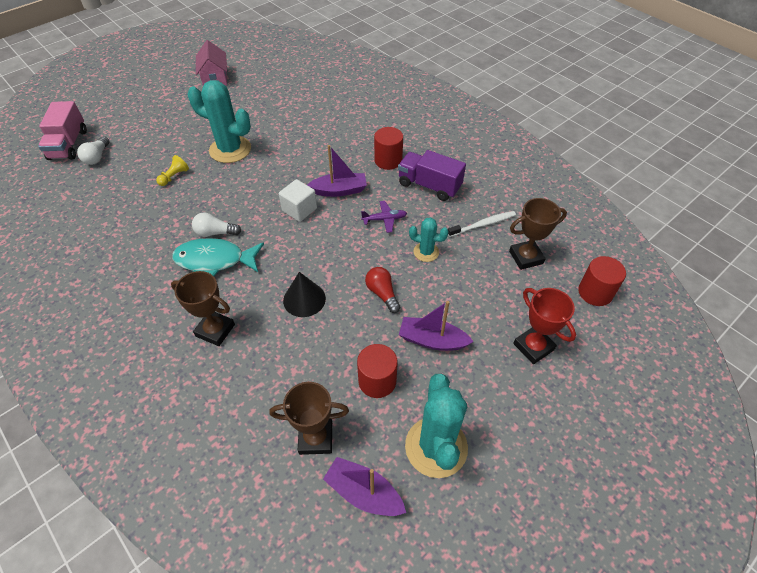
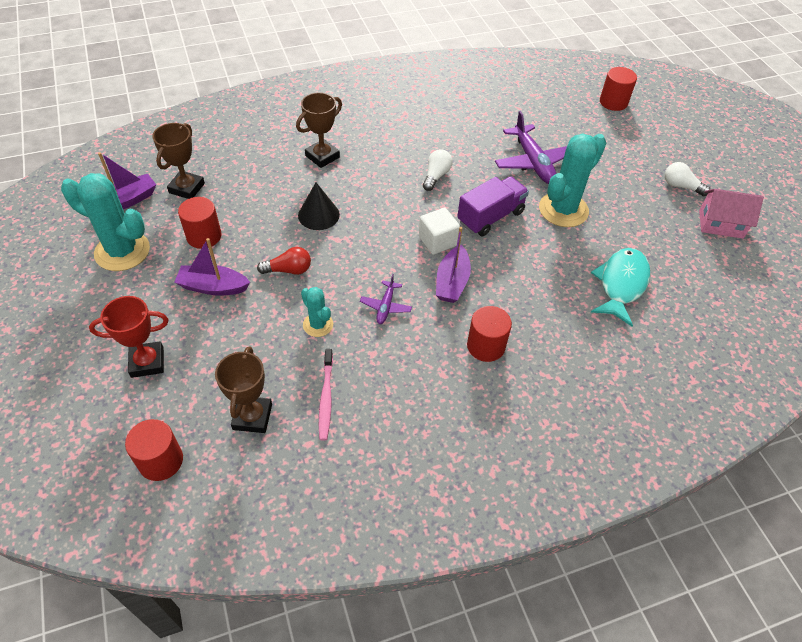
camera: 110 degrees right, 0 degrees up
(68, 145) = (613, 102): pink truck -> red cylinder
(97, 157) = (586, 117): white light bulb -> white light bulb (681, 186)
(174, 176) = (533, 162): yellow pawn -> purple plane
(214, 260) = (400, 169): turquoise fish -> turquoise fish (621, 284)
(426, 252) = (318, 325): turquoise cactus -> turquoise cactus turned 75 degrees counterclockwise
(429, 186) = (419, 371): purple truck -> purple truck (490, 217)
(432, 340) = (213, 287): purple boat -> purple boat turned 120 degrees counterclockwise
(483, 224) = (326, 398): white toothbrush -> pink toothbrush

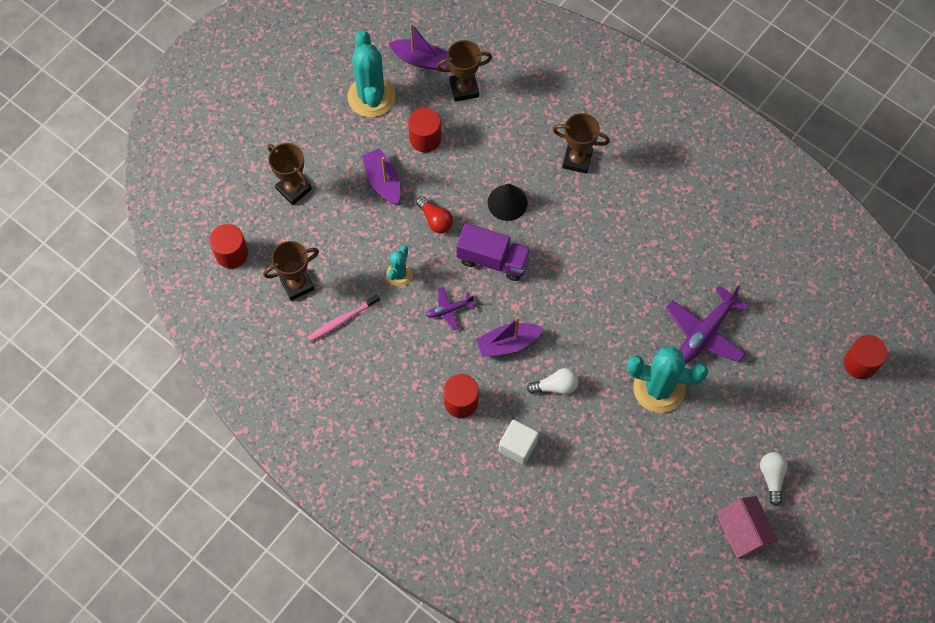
camera: 60 degrees right, 15 degrees up
(147, 362) = (293, 189): red trophy -> brown trophy
(436, 176) = (623, 263): white light bulb -> white light bulb (555, 386)
(437, 241) = (545, 308): white cube -> white cube (518, 446)
(490, 217) = (604, 334): purple truck -> purple truck (493, 260)
(621, 284) = (600, 475): turquoise fish -> none

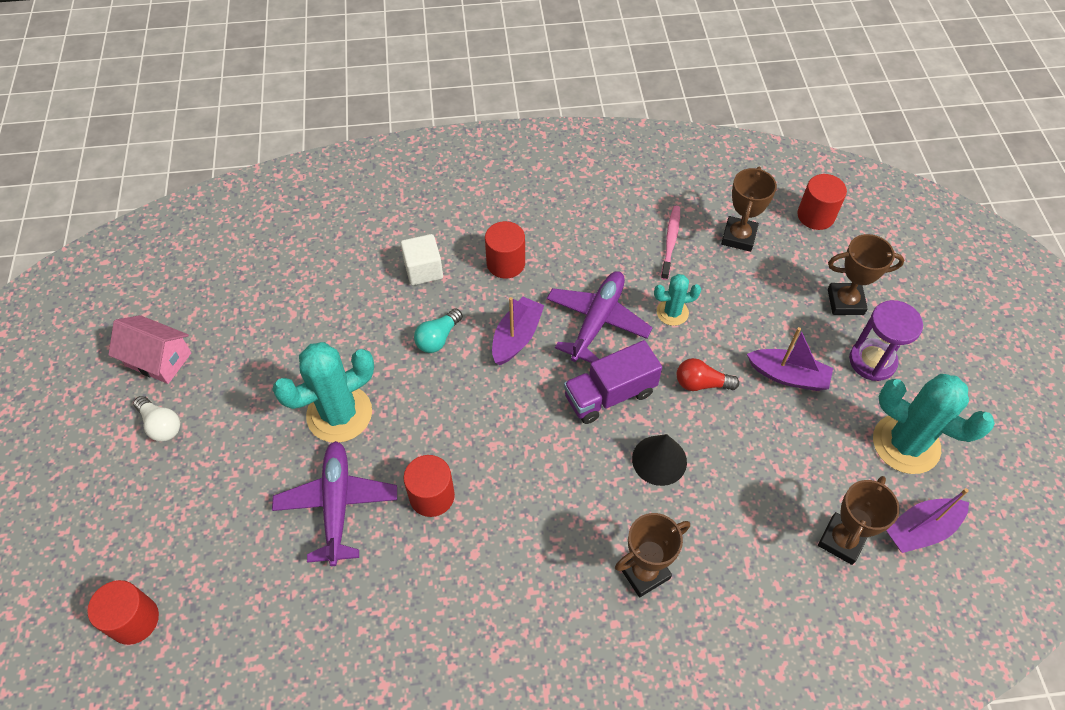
camera: 135 degrees right, 10 degrees down
(327, 147) = (872, 361): none -> purple hourglass
(399, 274) = (672, 312): turquoise cactus -> turquoise cactus turned 75 degrees counterclockwise
(425, 138) = (807, 450): red cylinder -> red cylinder (432, 496)
(449, 310) = (597, 320): purple plane -> purple plane, size x1.91
(555, 386) = (438, 338): white light bulb -> turquoise light bulb

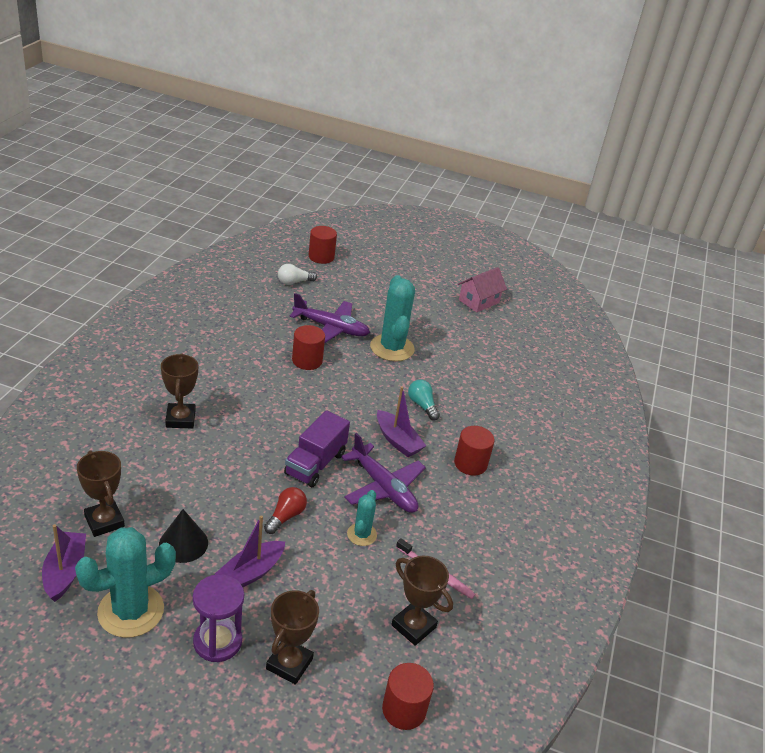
camera: 110 degrees right, 20 degrees down
(161, 425) = (431, 291): white light bulb -> white light bulb (294, 282)
(423, 270) = (488, 421): white cube -> none
(609, 395) = (315, 464): purple truck -> purple truck turned 150 degrees counterclockwise
(659, 460) = (245, 463): black cone -> black cone (183, 543)

